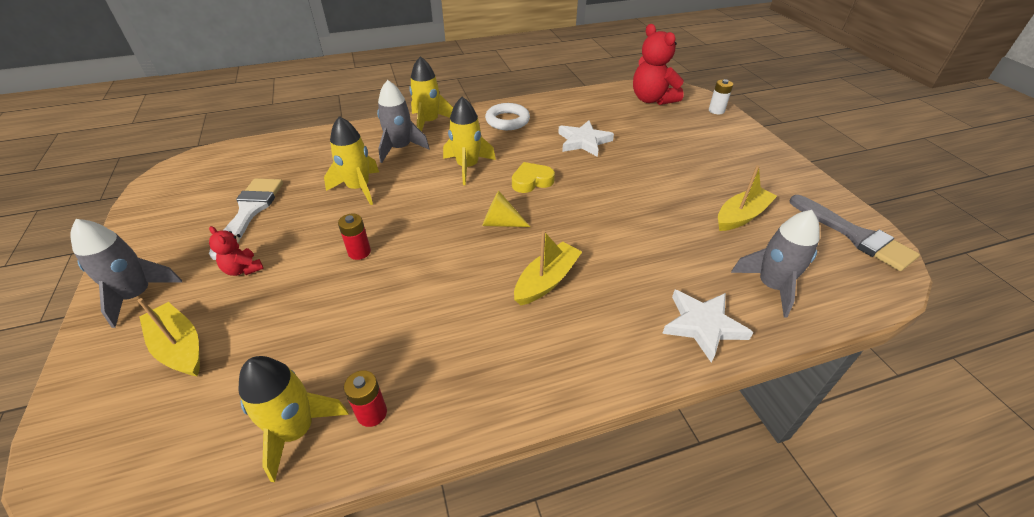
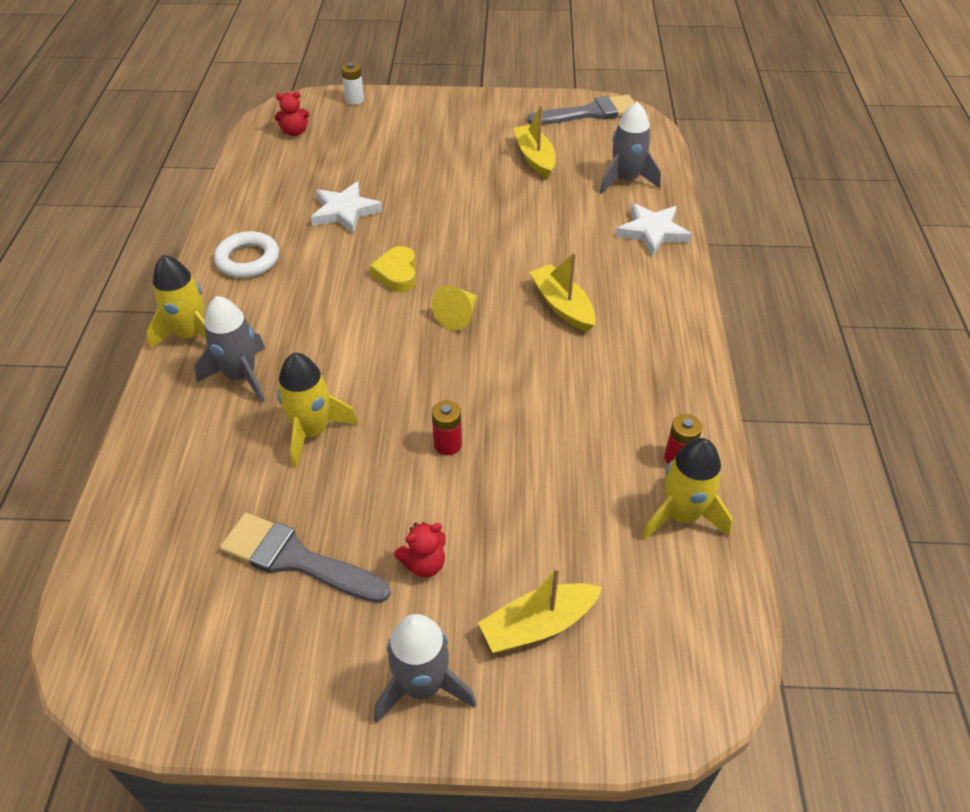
camera: 70 degrees left, 5 degrees up
(249, 212) = (296, 559): white brush -> grey brush
(467, 167) = (332, 319): yellow rocket -> none
(652, 99) = (294, 132): red teddy bear -> red teddy bear, size x0.50

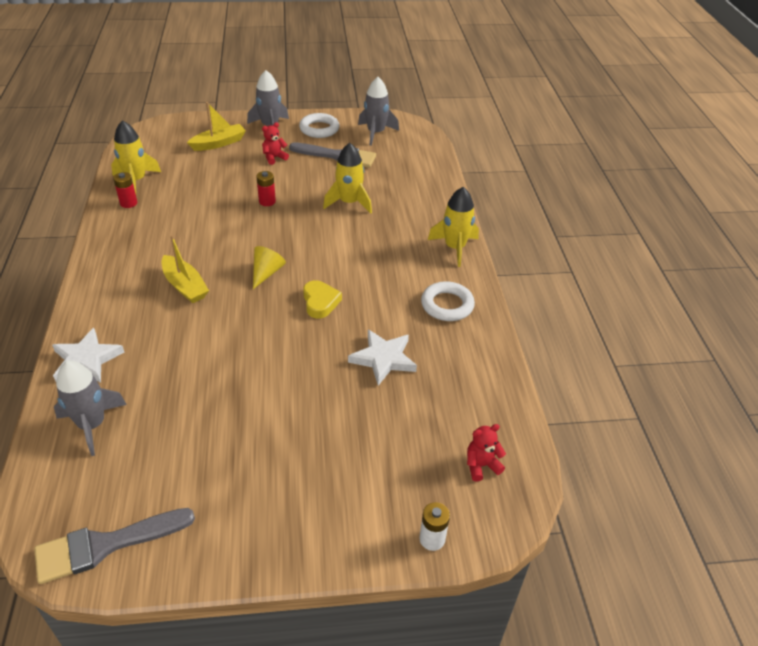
camera: 170 degrees right, 5 degrees down
(241, 376) = (406, 227): grey rocket -> grey rocket (375, 133)
(310, 665) = (319, 129): none -> white ring
(535, 158) = (191, 449): yellow boat -> none

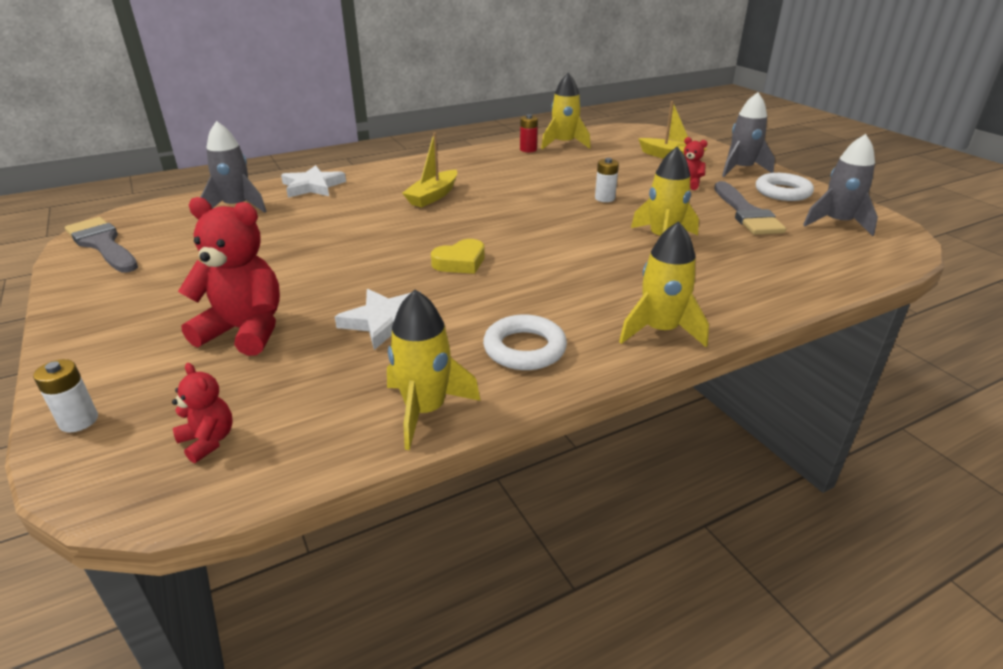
camera: 70 degrees right, 10 degrees down
(266, 273) = (485, 225): yellow cone -> none
(267, 201) = (604, 198): red battery -> white battery
(355, 437) = (245, 331): none -> red teddy bear
(489, 362) = (425, 410): none -> yellow rocket

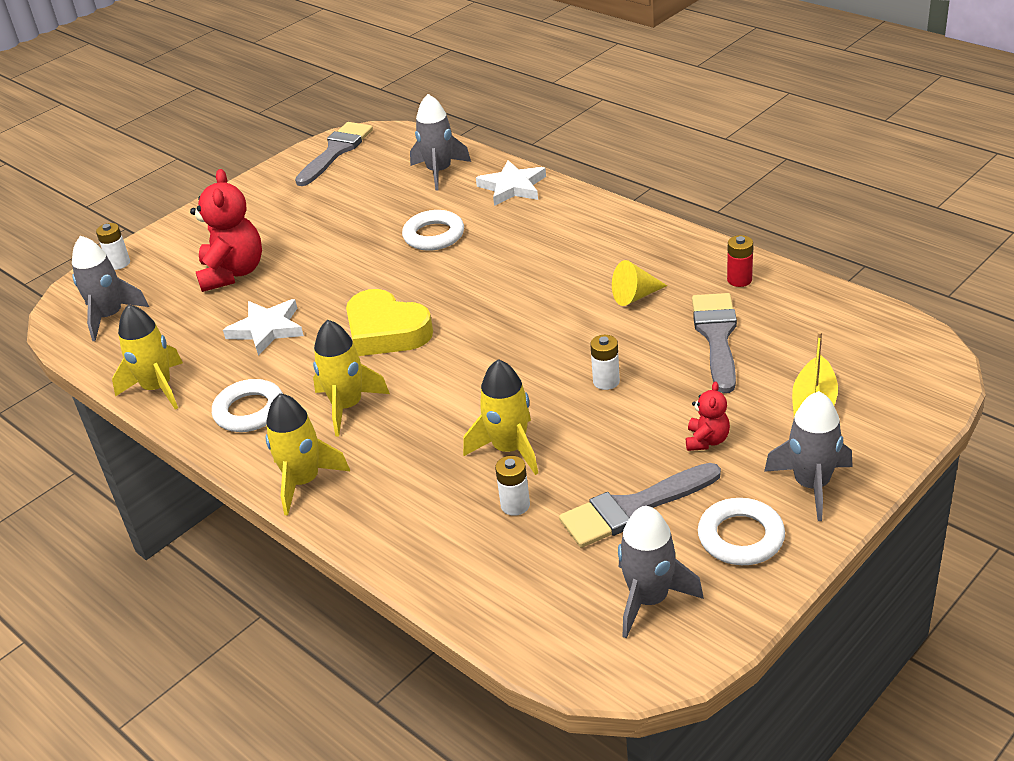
camera: 75 degrees right, 5 degrees up
(208, 441) = (110, 316): red teddy bear -> grey rocket
(336, 223) = (434, 235): none -> white ring
(433, 196) = (533, 264): yellow boat -> none
(460, 262) = (386, 331): yellow heart -> yellow heart, size x1.64
(514, 175) = (635, 296): none -> yellow cone
(564, 144) = (788, 302): yellow rocket -> yellow rocket (347, 406)
(582, 164) = (716, 336): none -> grey brush
(730, 247) = (515, 505): none -> white battery

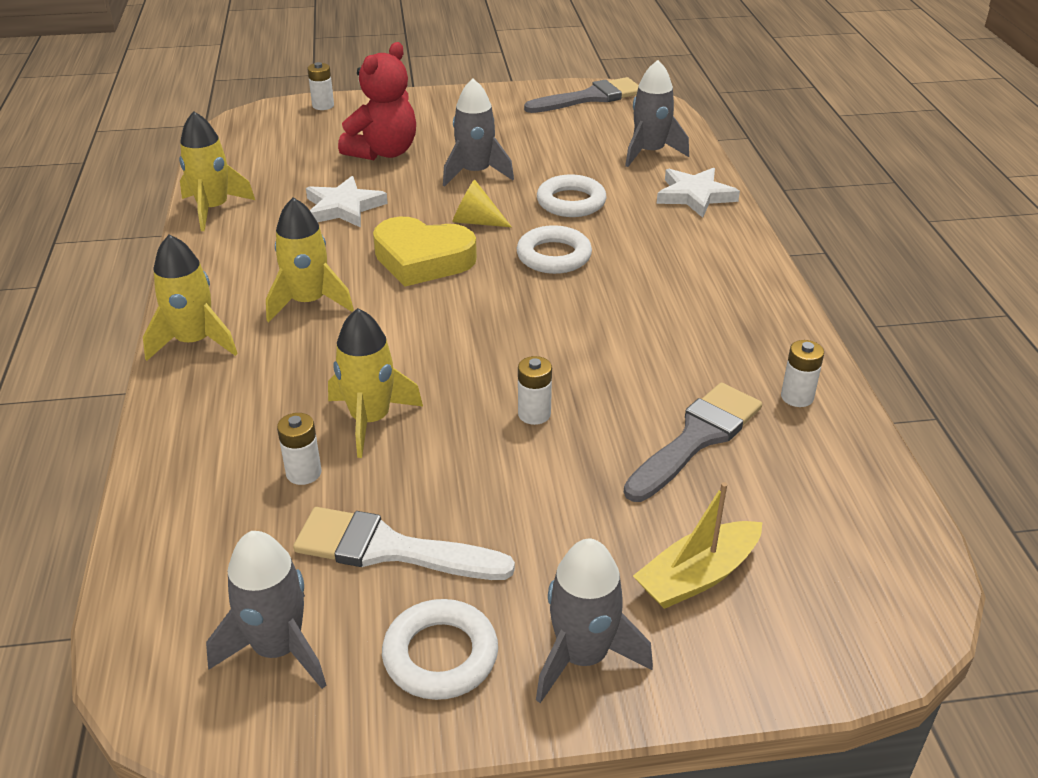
camera: 35 degrees right, 0 degrees up
(110, 316) = (262, 140): grey rocket -> grey rocket (475, 173)
(249, 411) = (242, 263): white ring -> white ring (554, 256)
(386, 331) = (422, 259): yellow heart -> yellow heart turned 60 degrees counterclockwise
(632, 508) = (389, 549): grey brush -> white brush
(635, 296) = (671, 352): yellow cone -> yellow cone (476, 221)
(707, 440) = (545, 534): red teddy bear -> none
(739, 280) = (797, 397): red battery -> white battery

